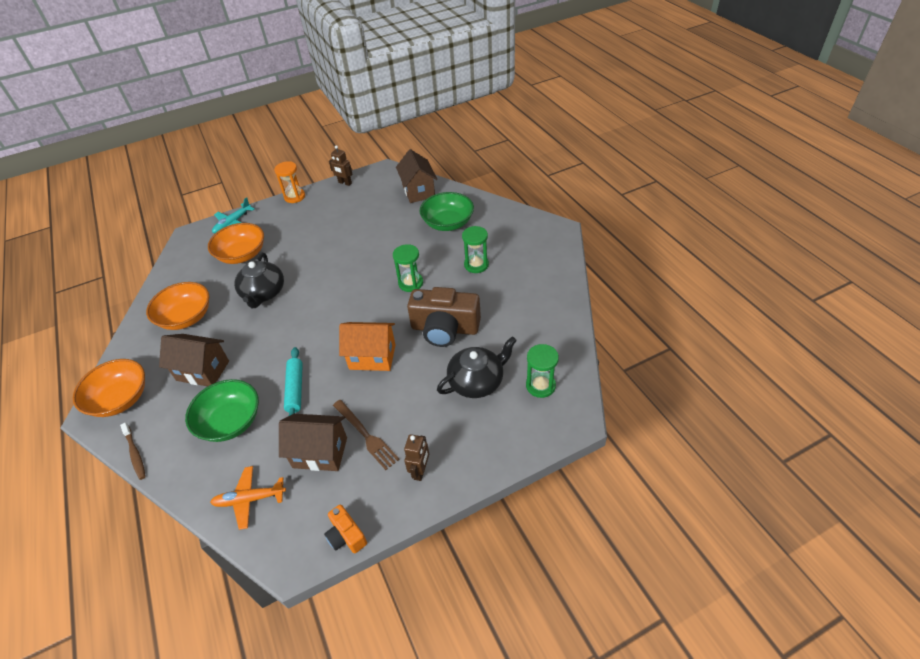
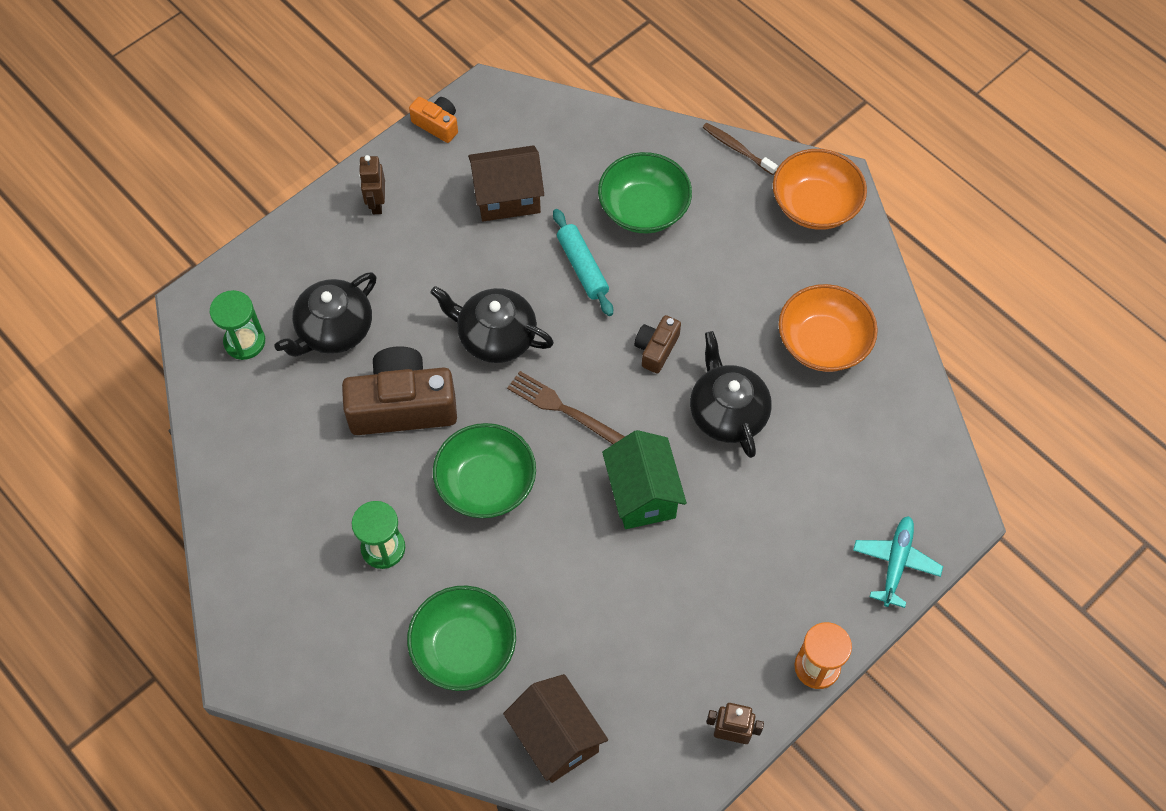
camera: 160 degrees right, 15 degrees up
(203, 371) = (731, 265): brown house -> none
(242, 255) = (821, 487): orange bowl -> none
(250, 499) = (563, 134): orange plane -> none
(280, 331) = (656, 349): none -> brown camera
(331, 265) = (642, 494): none -> green house
(367, 436) = (457, 228): brown fork -> brown fork (562, 408)
(372, 357) = (495, 336): orange house -> black teapot
(410, 283) = (486, 483): green hourglass -> green bowl

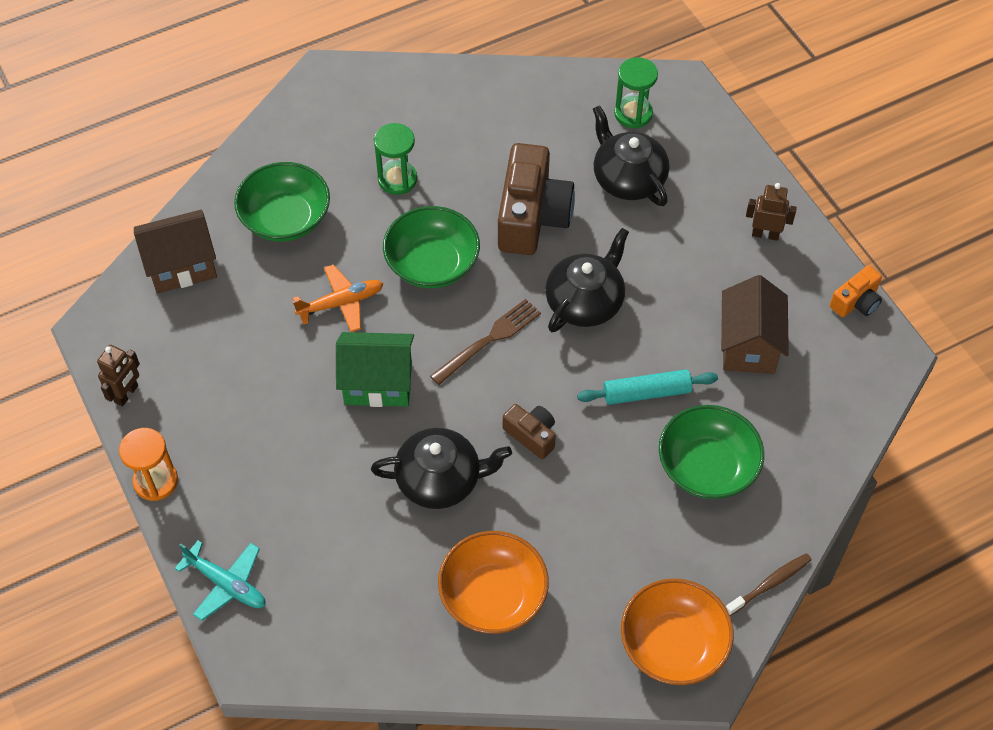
camera: 105 degrees right, 5 degrees down
(558, 557) = (340, 303): none -> orange plane

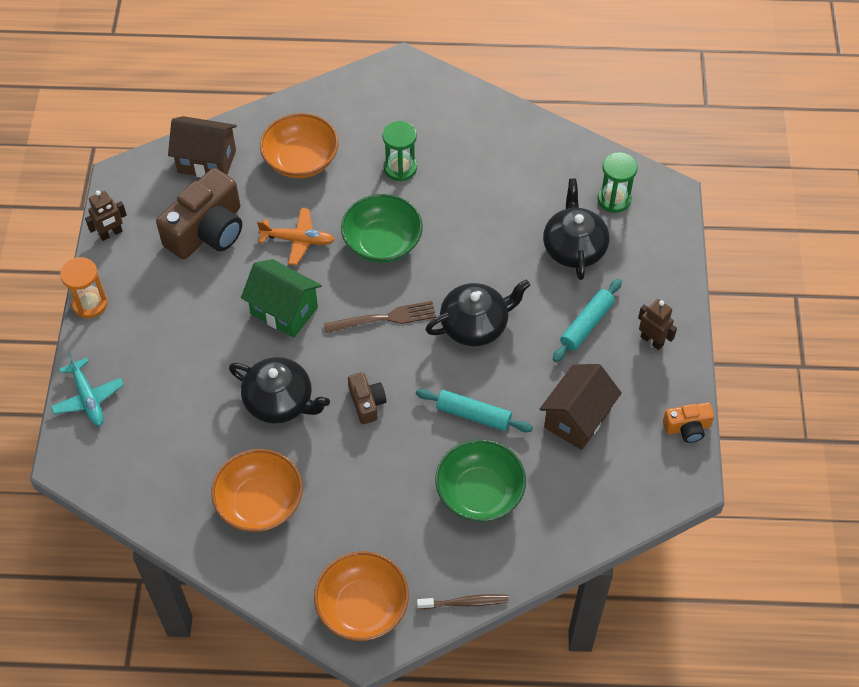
camera: 30 degrees right, 0 degrees up
(285, 219) = (301, 160): green bowl -> orange bowl
(532, 216) = (480, 242): brown camera -> brown camera (207, 231)
(693, 249) = (586, 325): none -> turquoise rolling pin

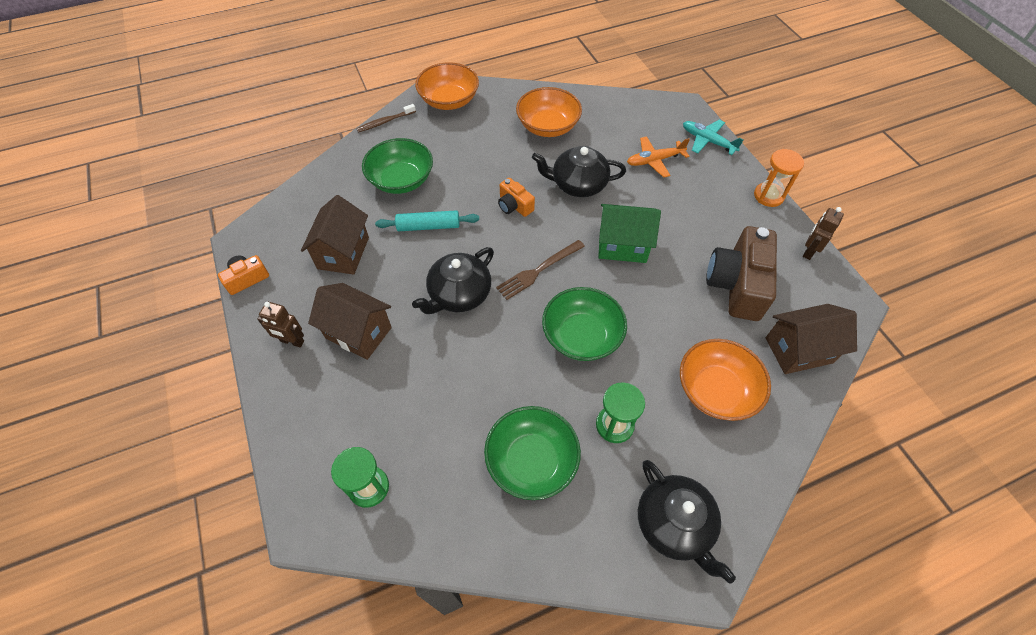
camera: 155 degrees right, 0 degrees up
(297, 240) = (657, 308): orange plane -> orange plane (655, 160)
(367, 403) = (514, 206): brown camera -> orange camera
(480, 170) = (531, 461): none -> green bowl
(574, 247) = (395, 407): black teapot -> black teapot (674, 524)
(586, 325) = (358, 333): turquoise rolling pin -> brown house

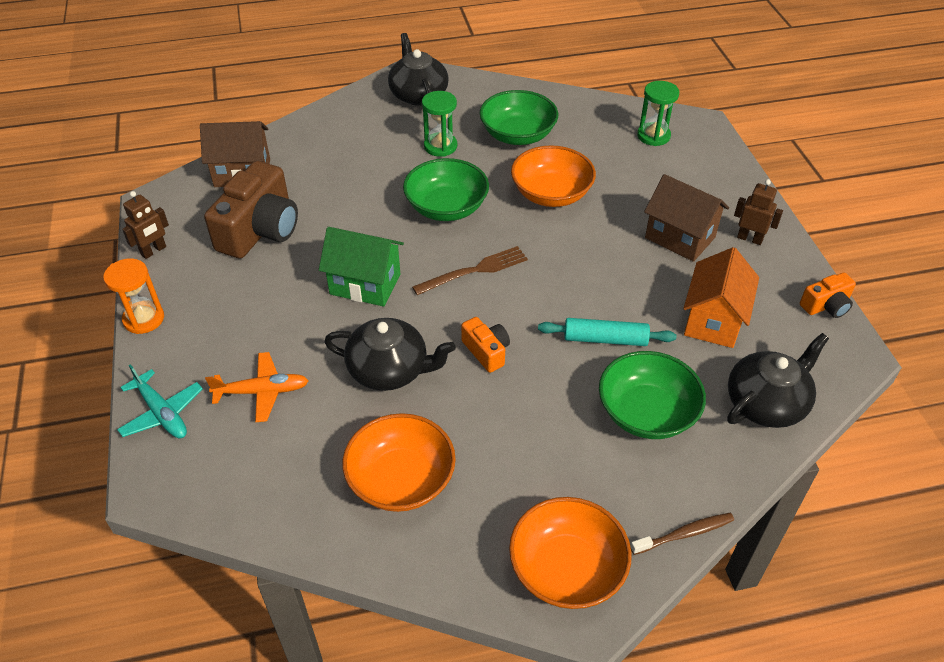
camera: 170 degrees left, 10 degrees down
(343, 253) = (713, 320): brown house -> orange house
(459, 294) = (570, 259): black teapot -> black teapot (766, 403)
(716, 390) = (339, 156): orange bowl -> orange bowl (551, 194)

